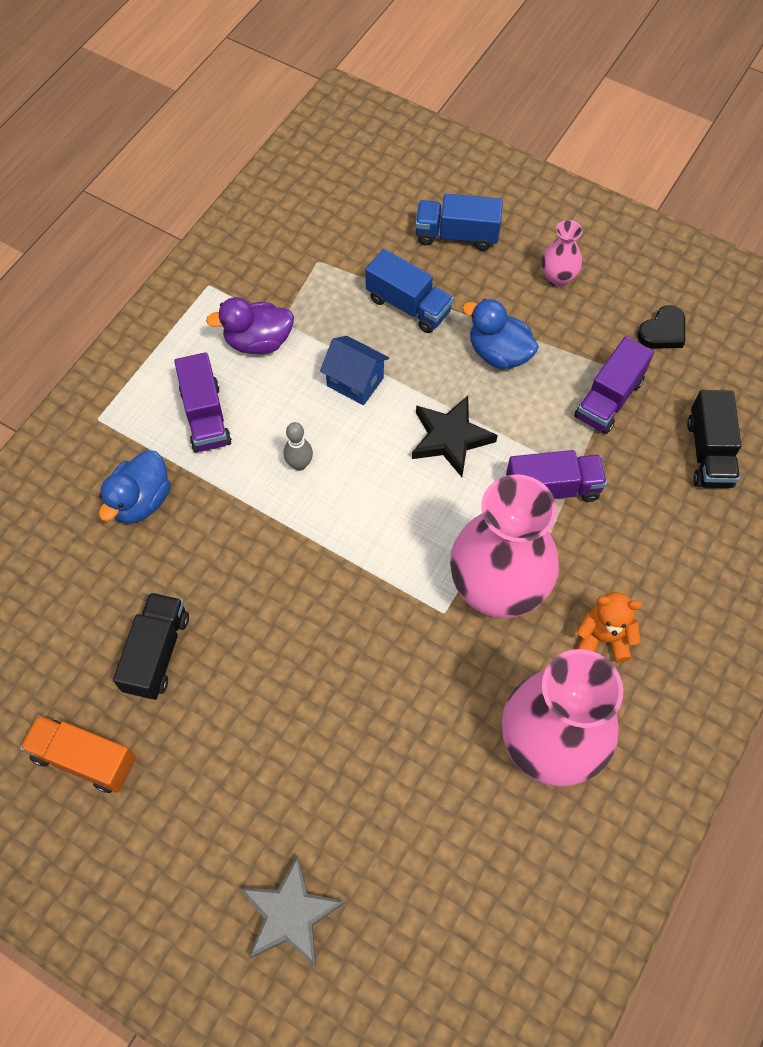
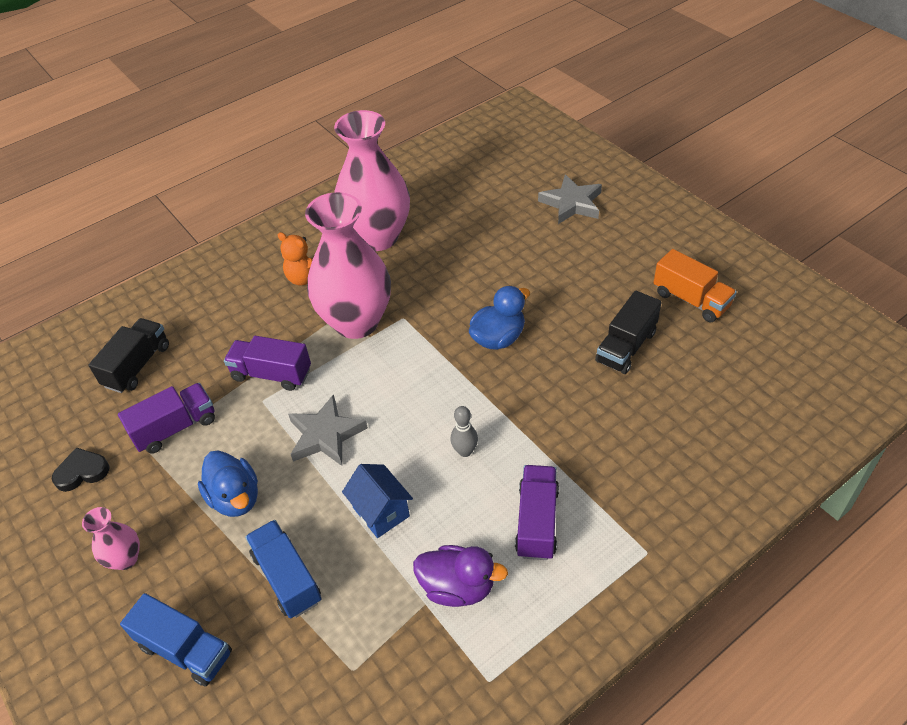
camera: 155 degrees left, 15 degrees down
(141, 501) = (617, 461): blue duck -> blue duck (498, 338)
(450, 438) = (325, 435): black star -> grey star

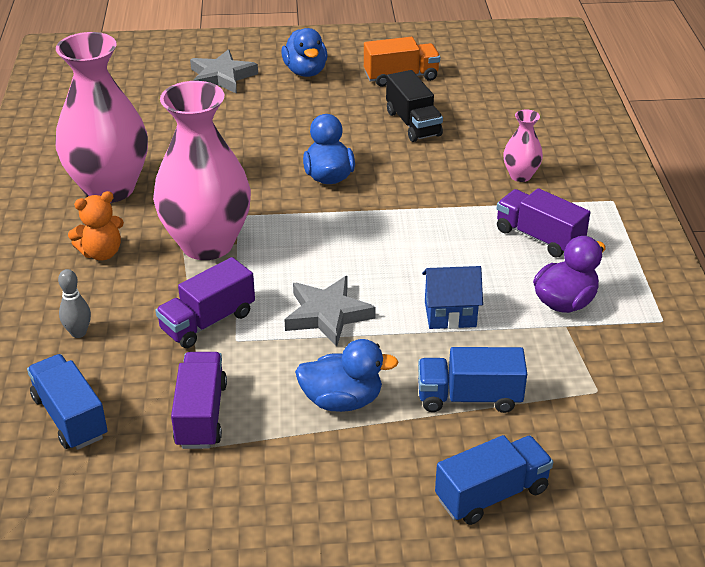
camera: 60 degrees left, 10 degrees down
(82, 472) = (181, 511): black heart -> none
(125, 559) = (341, 508): pink vase -> pink vase (520, 175)
(137, 366) = (70, 417): black truck -> blue truck
(465, 451) = (432, 243): grey bowling pin -> grey bowling pin (78, 333)
(632, 241) = (305, 71): none -> blue duck

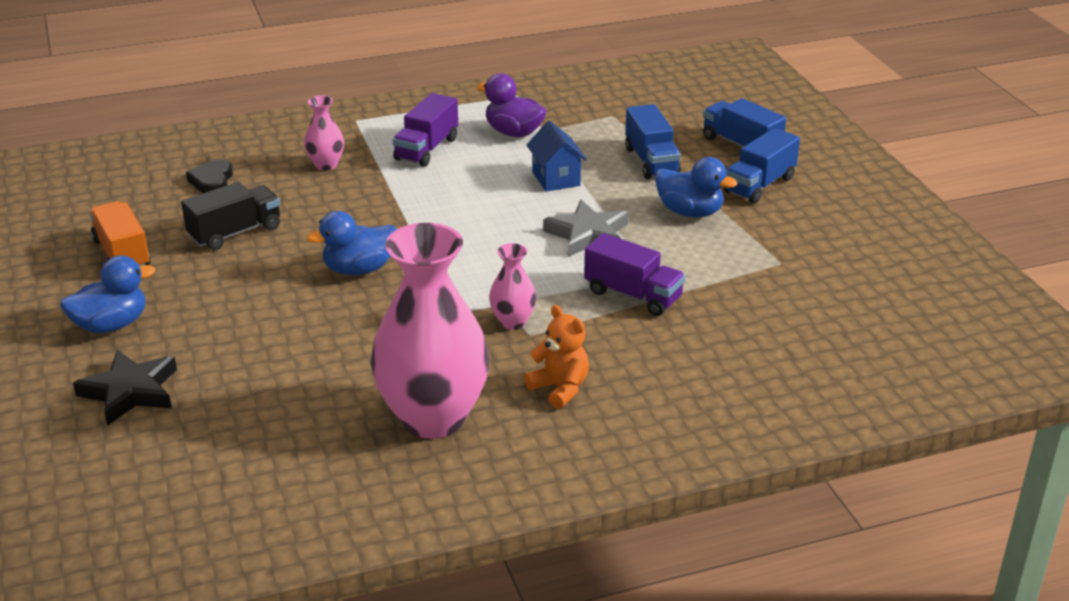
camera: 105 degrees left, 5 degrees down
(70, 417) = (801, 340): blue truck -> blue truck (759, 185)
(78, 333) = (692, 367): grey bowling pin -> none
(201, 415) = (750, 273): purple truck -> none
(207, 244) = (512, 322): pink vase -> pink vase, size x0.44
(222, 77) = (130, 392): grey star -> black star
(342, 400) = (690, 212): blue duck -> blue duck turned 135 degrees clockwise
(506, 117) = (212, 181): none -> black heart

